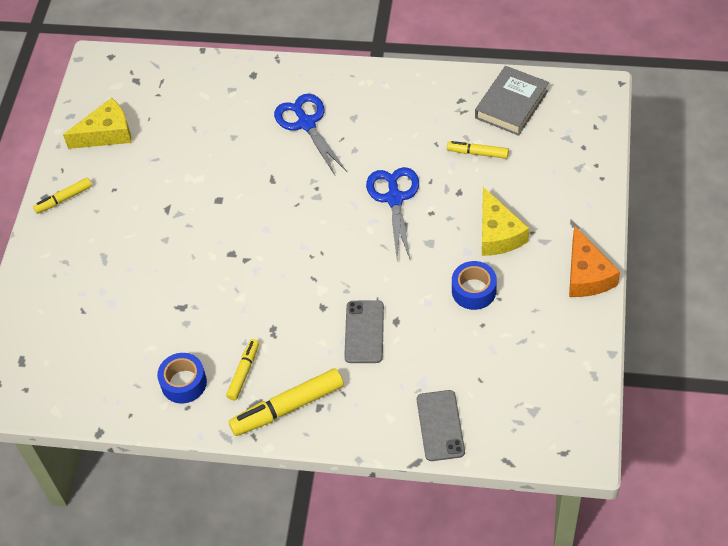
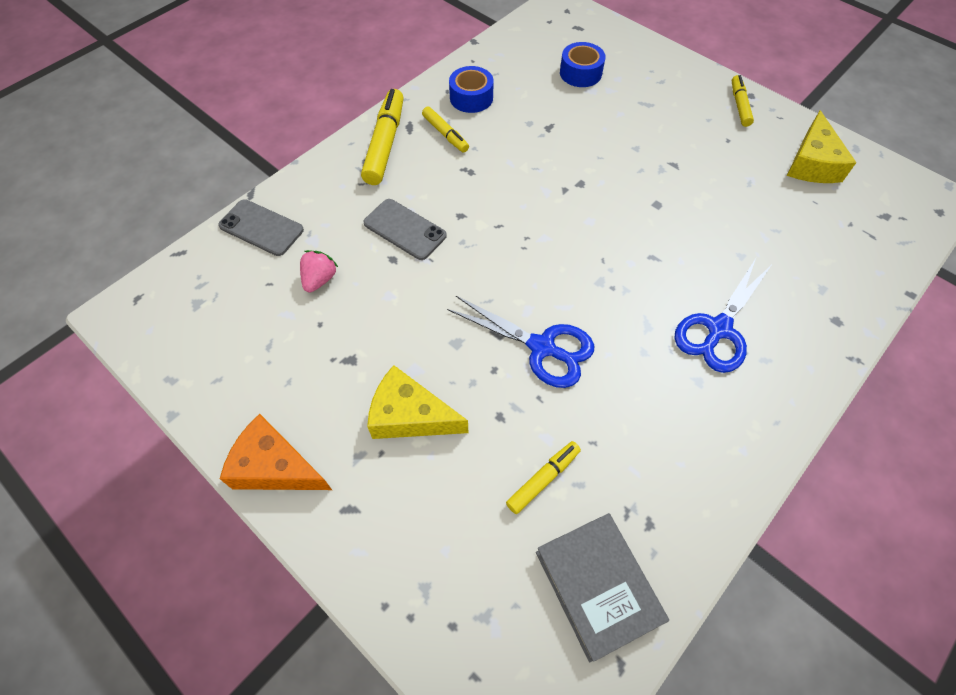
camera: 120 degrees right, 5 degrees up
(306, 123) = (718, 329): blue scissors -> blue scissors turned 120 degrees clockwise
(450, 351) = (320, 279): none -> pink strawberry
(474, 291) = (363, 342): blue tape -> blue tape (580, 73)

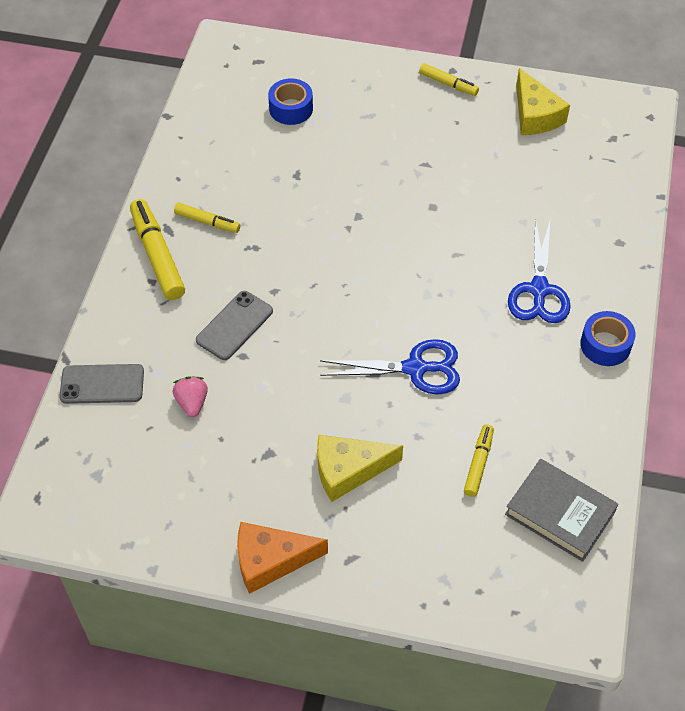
camera: 30 degrees left, 5 degrees down
(405, 229) = (234, 325): grey phone -> grey phone turned 60 degrees counterclockwise
(471, 98) = (206, 176): blue tape -> blue tape (605, 345)
(739, 105) = (448, 84): yellow marker -> yellow marker turned 150 degrees clockwise

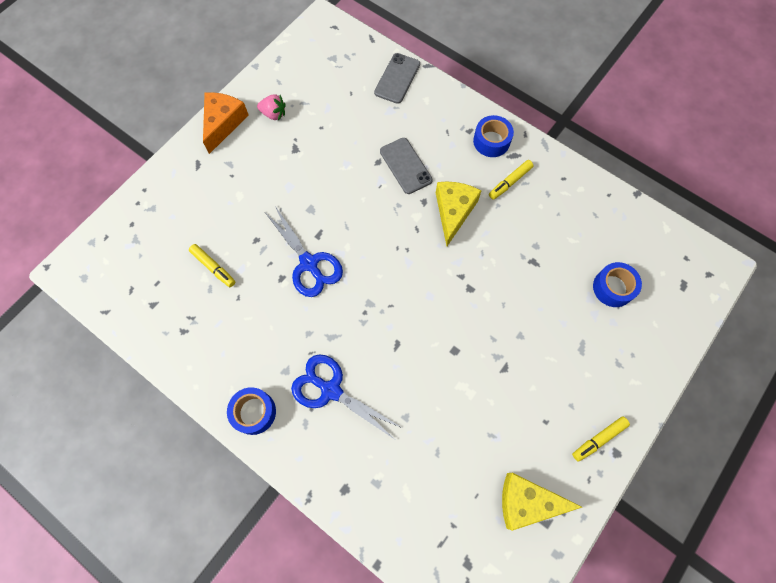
camera: 115 degrees right, 15 degrees up
(158, 255) = (491, 141): yellow marker -> blue tape
(192, 403) = (356, 121): pink strawberry -> pink strawberry (274, 114)
(348, 470) = (256, 188): yellow cheese -> yellow cheese (453, 211)
(415, 368) = (309, 263): blue scissors -> blue scissors turned 60 degrees counterclockwise
(560, 513) = (147, 299): grey book -> none

